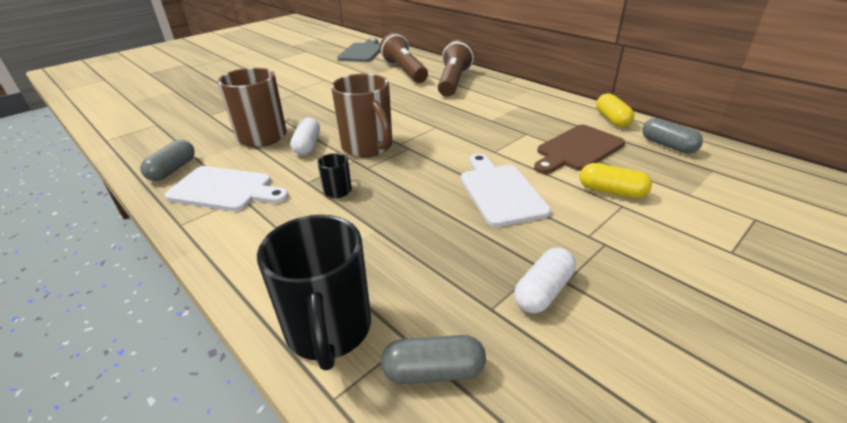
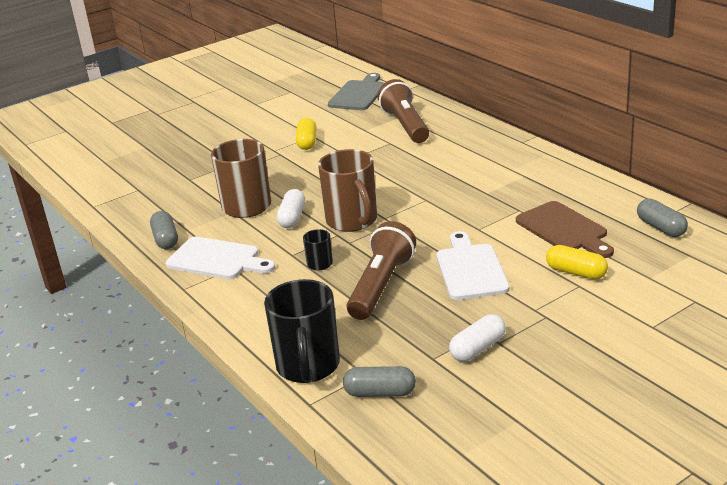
camera: 10 degrees right, 5 degrees down
(173, 170) = (166, 239): grey capsule -> grey capsule turned 45 degrees counterclockwise
(453, 82) = (459, 142): brown flashlight -> brown flashlight (381, 285)
(577, 149) = (564, 229): brown cutting board -> brown cutting board turned 90 degrees counterclockwise
(612, 119) = (619, 196): yellow capsule -> yellow capsule (307, 142)

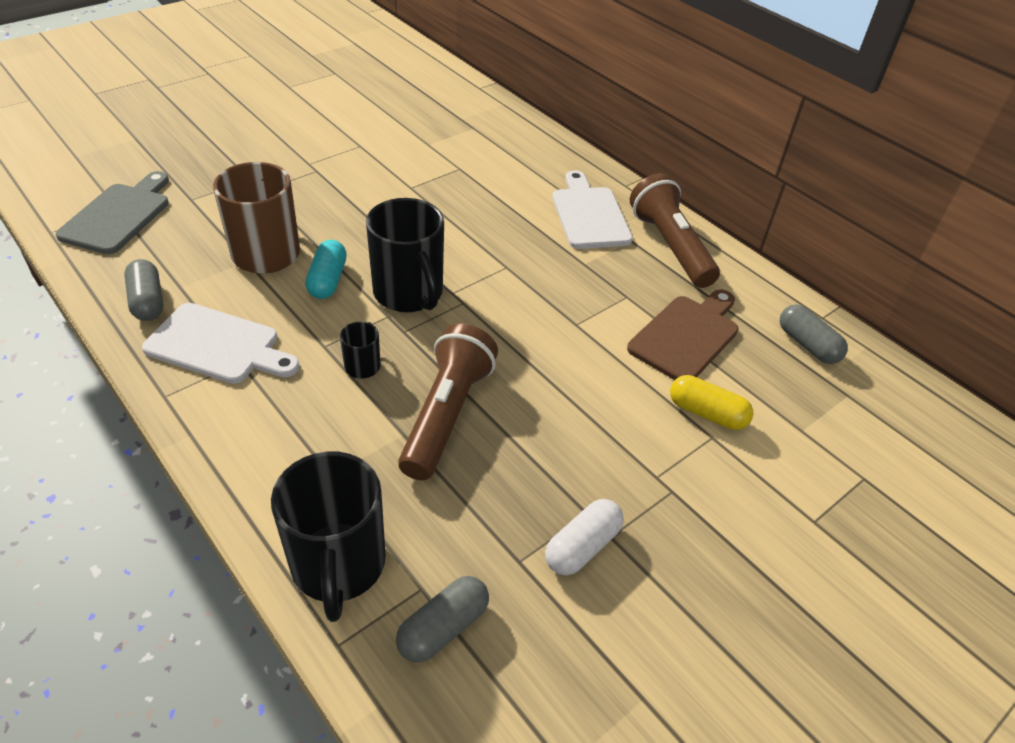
camera: 10 degrees left, 15 degrees up
(292, 218) = (328, 280): white capsule -> turquoise capsule
(307, 142) = (353, 155): yellow capsule -> none
(352, 221) = (409, 294): brown mug -> black mug
(358, 94) = (421, 87): grey cutting board -> grey cutting board (118, 215)
(380, 393) = (443, 628): grey capsule -> grey capsule turned 45 degrees counterclockwise
(405, 125) = (480, 143): brown flashlight -> brown flashlight (670, 246)
(470, 269) = (567, 395): white cutting board -> white cutting board (589, 215)
(564, 229) = (686, 336): brown cutting board -> brown cutting board turned 105 degrees counterclockwise

